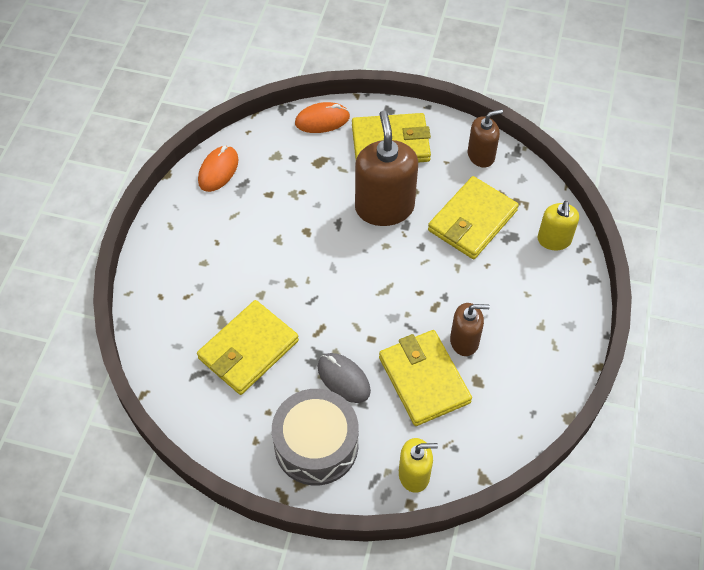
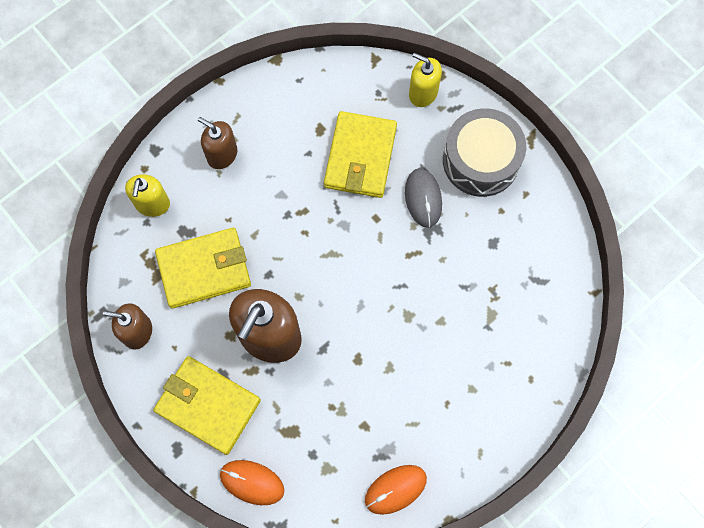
camera: 145 degrees left, 15 degrees up
(248, 349) = (484, 275): yellow wallet -> none
(464, 341) = (303, 167): brown soap dispenser -> brown soap dispenser (222, 154)
(554, 240) = (152, 204): yellow soap dispenser -> yellow soap dispenser turned 150 degrees clockwise

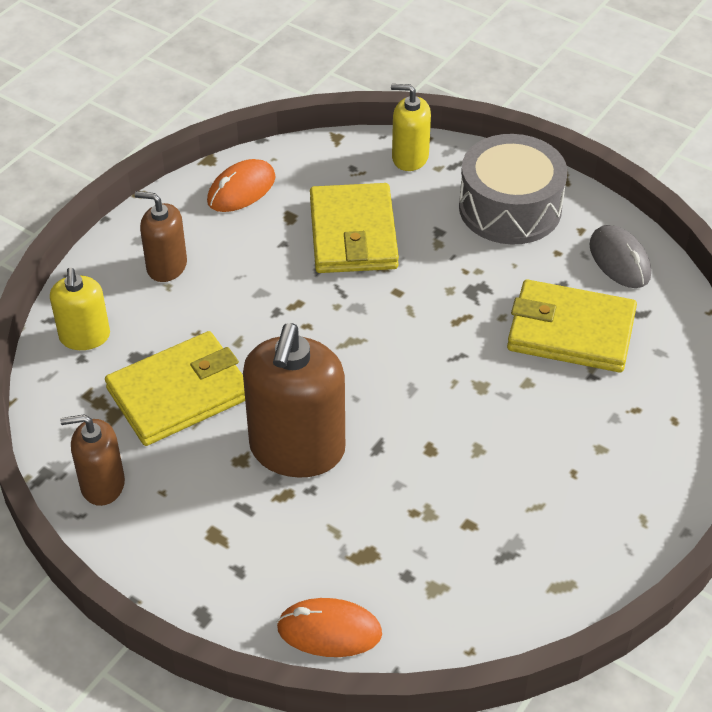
camera: 15 degrees left, 25 degrees down
(208, 406) = (233, 550): yellow wallet -> yellow wallet (571, 331)
(395, 489) = (543, 590): orange mouse -> orange mouse (241, 190)
(423, 198) = (451, 259): grey mouse -> grey mouse (619, 260)

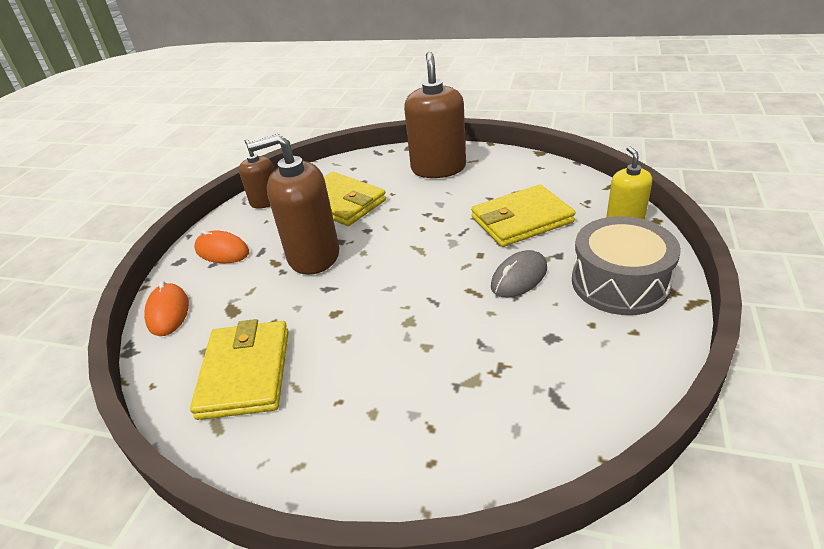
camera: 75 degrees right, 10 degrees down
(85, 336) = (368, 164): yellow soap dispenser -> none
(166, 266) = (438, 168): brown soap dispenser -> brown soap dispenser, size x1.78
(241, 190) = (524, 170): orange mouse -> orange mouse (222, 251)
(571, 331) = (501, 357): yellow wallet -> yellow wallet (245, 373)
(619, 260) = (617, 367): grey mouse -> grey mouse (519, 277)

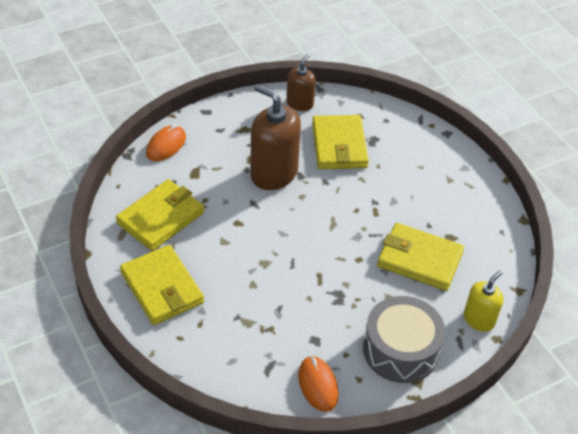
camera: 40 degrees right, 10 degrees up
(222, 251) = (233, 124): orange mouse -> orange mouse (318, 385)
(338, 433) = (162, 287): none -> yellow wallet
(438, 168) = (436, 171): brown soap dispenser -> none
(519, 277) = (355, 293): grey mouse -> none

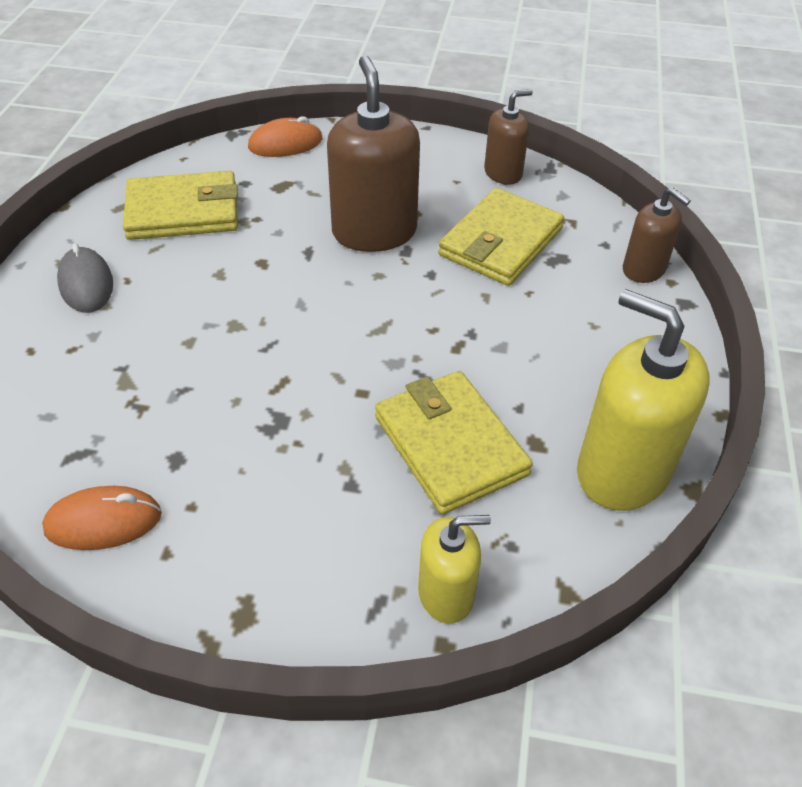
camera: 40 degrees right, 0 degrees up
(162, 287) = (86, 284): yellow wallet -> grey mouse
(318, 385) = (103, 521): orange mouse -> orange mouse turned 60 degrees clockwise
(400, 350) = (273, 554): grey drum -> none
(415, 125) = (643, 269): none -> brown soap dispenser
(493, 228) = (622, 471): none -> yellow soap dispenser

